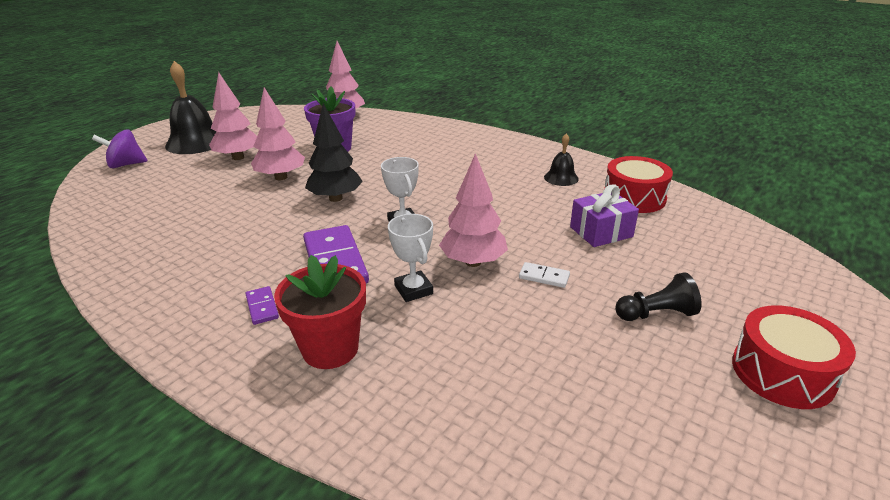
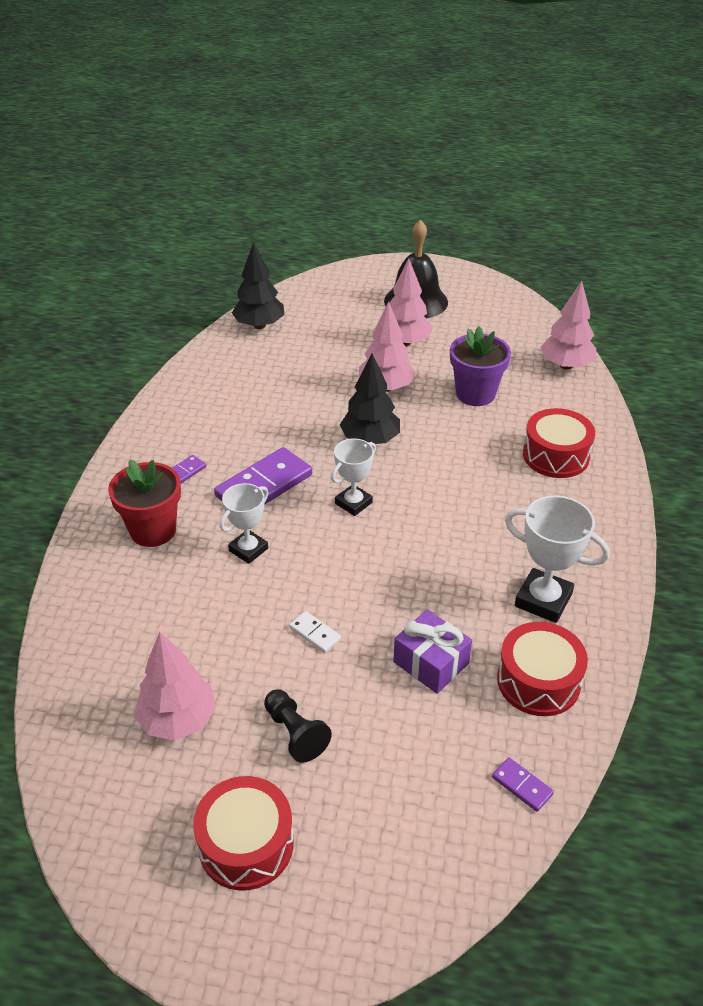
camera: 65 degrees right, 10 degrees up
(103, 214) = (259, 325): none -> black tree
(126, 165) = (342, 289): purple spinning top -> none
(429, 140) = (556, 455): none -> red drum
(473, 262) = (312, 575): pink tree -> pink tree (178, 720)
(544, 277) = (315, 633): white domino -> white domino turned 45 degrees counterclockwise
(561, 178) = (543, 600): black bell -> white trophy
(725, 226) = (522, 786): none -> purple domino

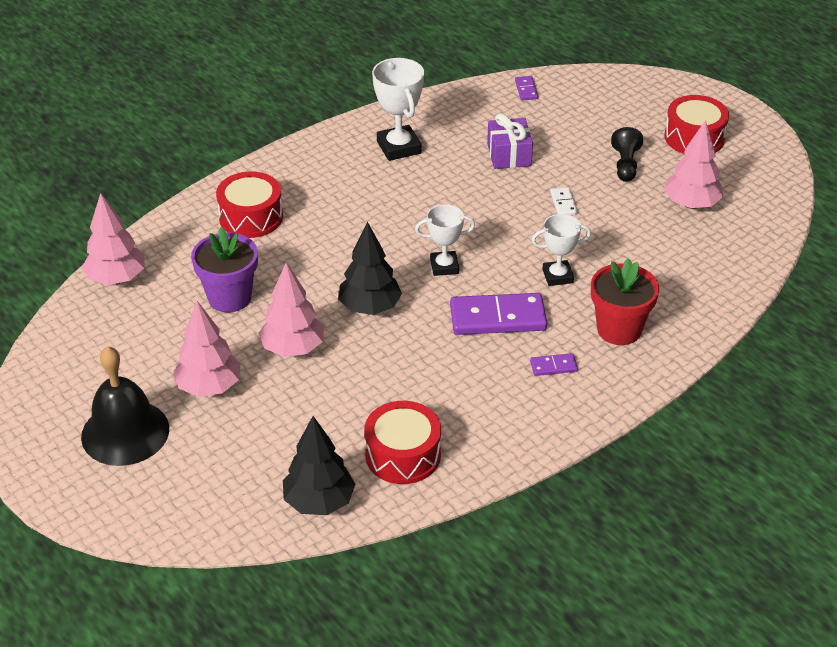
camera: 140 degrees left, 0 degrees up
(538, 681) = (459, 118): red drum -> red drum (403, 455)

